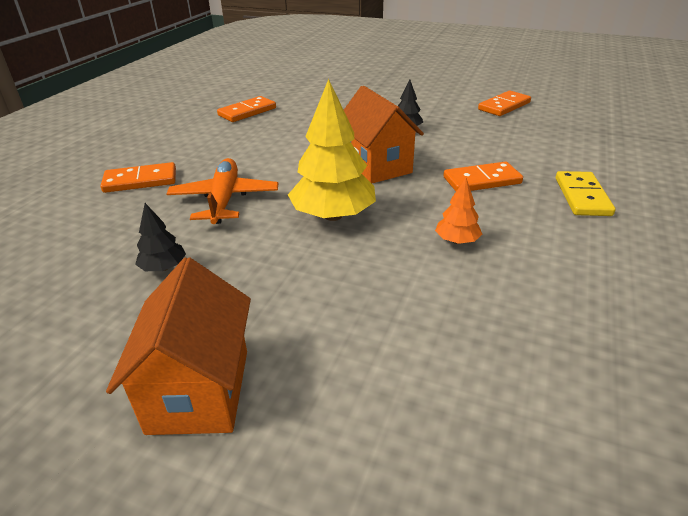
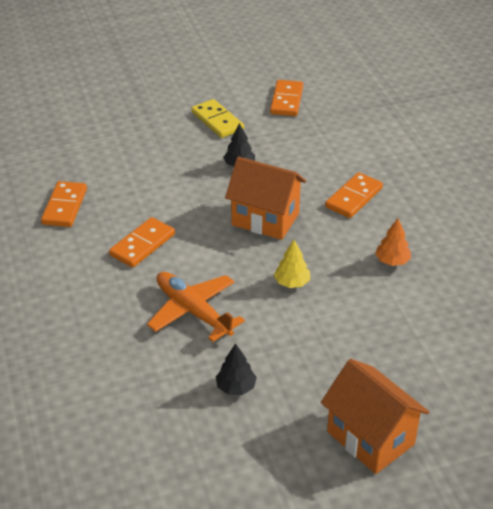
camera: 40 degrees left, 5 degrees up
(140, 181) = (92, 331): orange domino -> orange domino (142, 245)
(333, 215) = (292, 282): yellow tree -> yellow tree, size x0.49
(582, 196) = (428, 182): yellow domino -> yellow domino (217, 121)

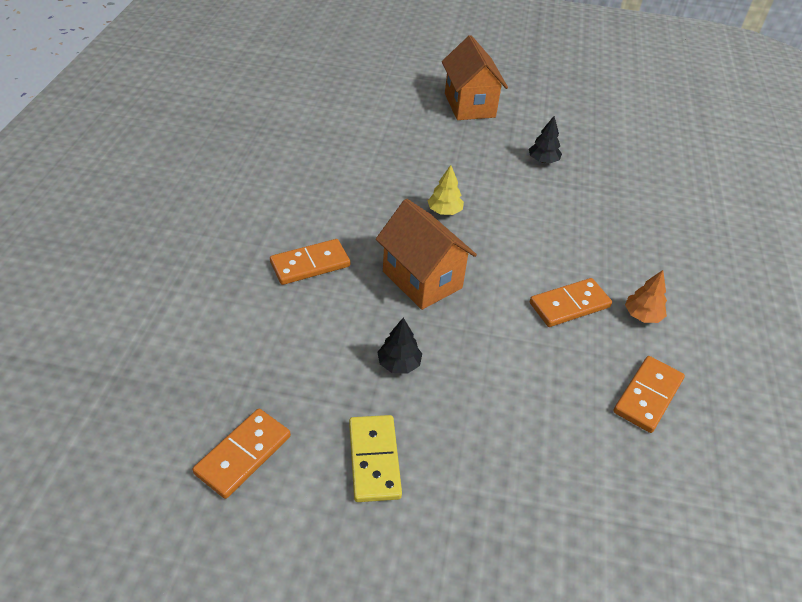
camera: 155 degrees left, 5 degrees up
(193, 311) = (548, 223): orange plane -> none
(392, 261) = (340, 193): orange tree -> orange tree (642, 315)

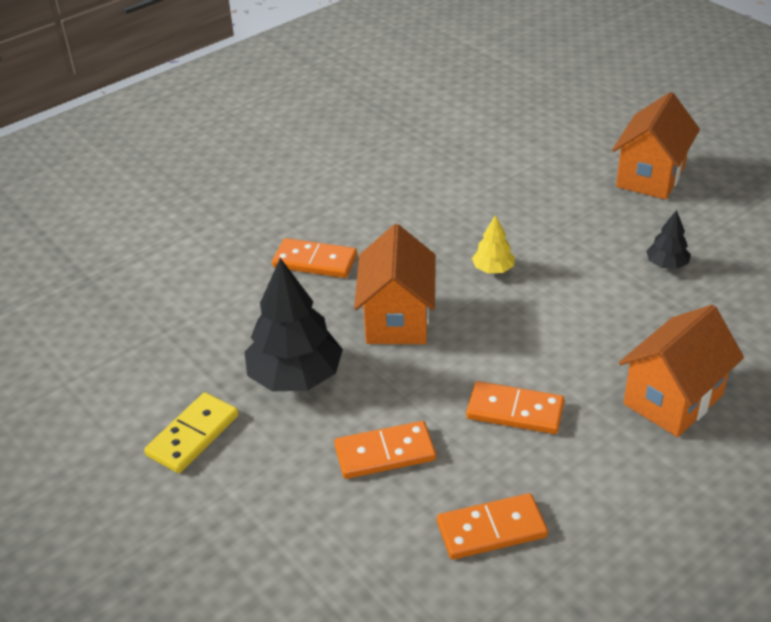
camera: 45 degrees right, 5 degrees down
(243, 454) = (110, 377): orange domino -> orange domino (385, 453)
(399, 364) = (295, 376): black tree -> black tree, size x2.04
(642, 247) = (673, 399): none -> orange house
(642, 315) = (583, 460): orange tree -> none

